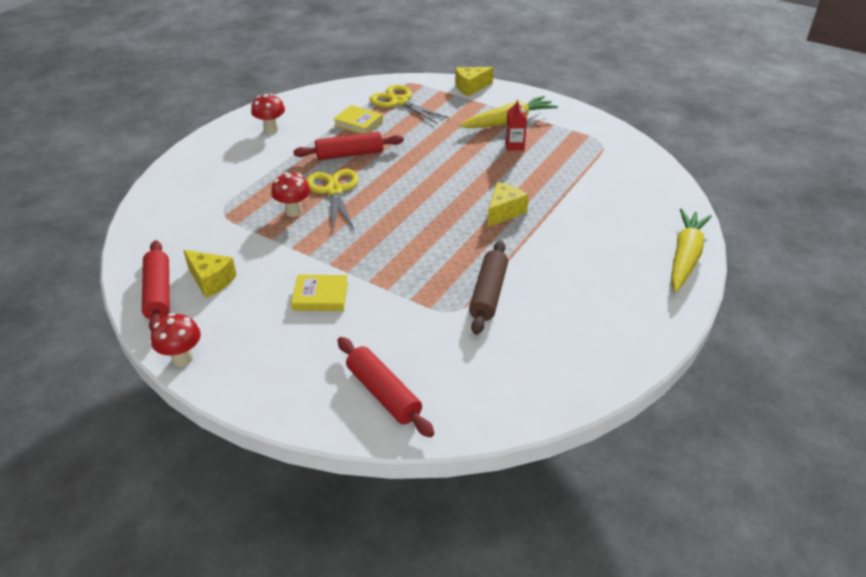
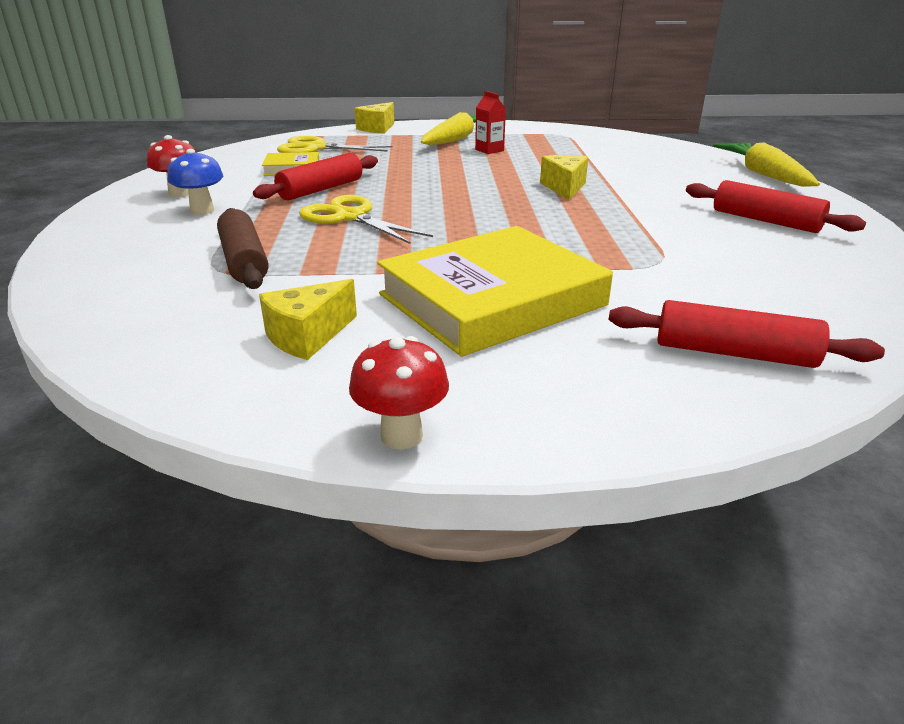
camera: 35 degrees left, 10 degrees down
(159, 293) = (236, 378): red rolling pin -> red rolling pin (765, 221)
(211, 281) = (307, 336): yellow cheese -> yellow cheese turned 135 degrees clockwise
(266, 152) = (202, 210): none -> blue mushroom
(293, 211) = (325, 244): red mushroom -> none
(320, 296) = (492, 300): yellow book -> yellow book, size x2.19
(488, 294) = (665, 240): brown rolling pin -> brown rolling pin (243, 261)

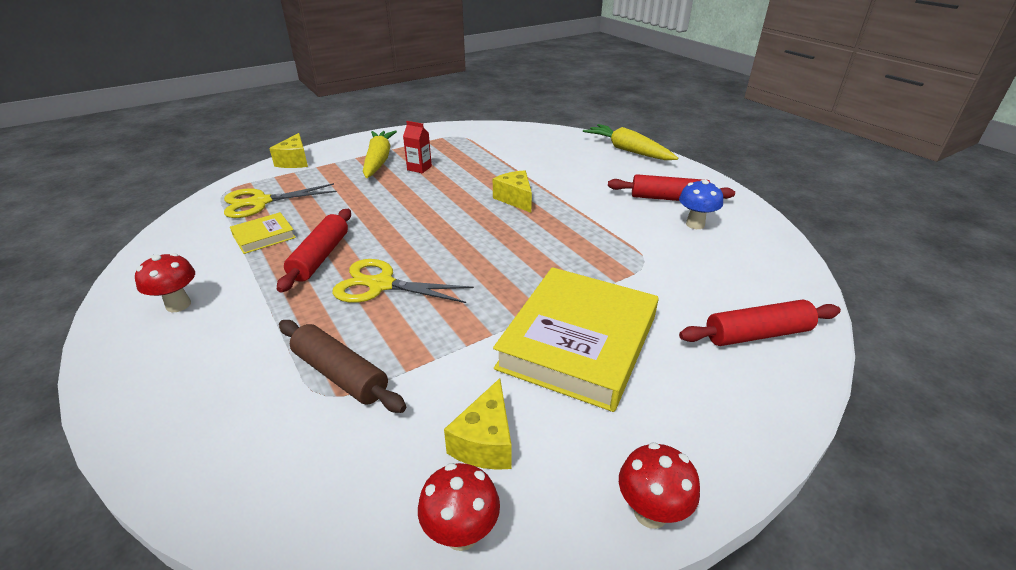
camera: 30 degrees left, 5 degrees up
(202, 210) = (228, 321): blue mushroom -> blue mushroom (695, 224)
(211, 382) = (461, 533): none -> red mushroom

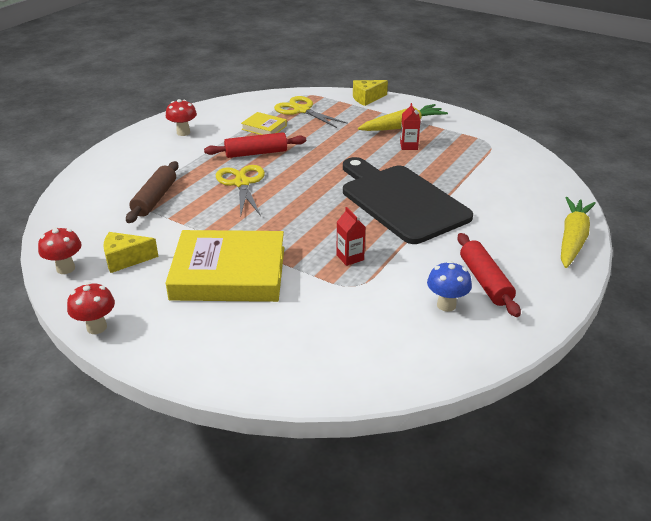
camera: 65 degrees right, 0 degrees up
(515, 199) = (401, 201): yellow cheese -> black cutting board
(595, 251) = (350, 257): none -> red carton
(757, 334) = (289, 358): red rolling pin -> none

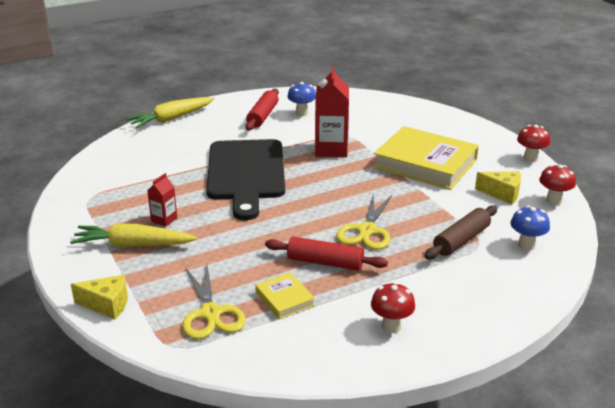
camera: 150 degrees left, 5 degrees down
(93, 211) = (526, 245): none -> blue mushroom
(350, 257) = (331, 149): red carton -> red carton, size x1.95

